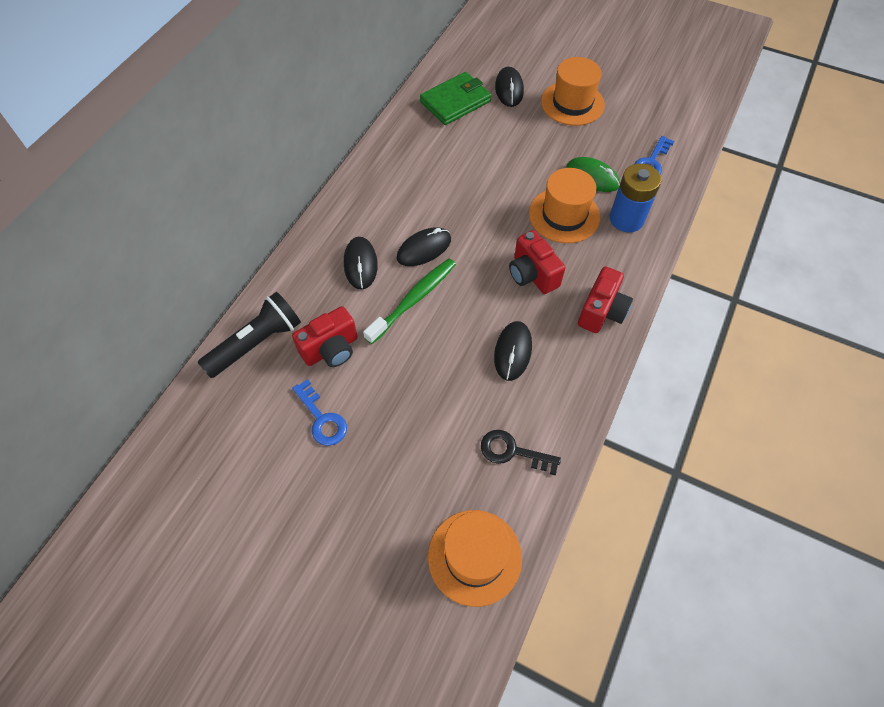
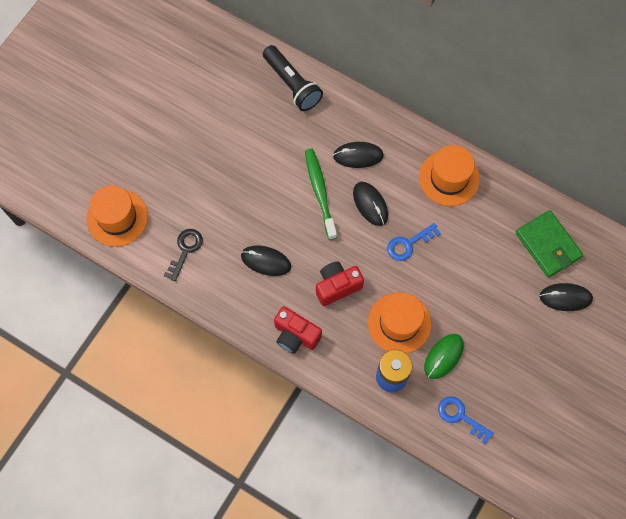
camera: 95 degrees right, 10 degrees up
(322, 418) = (226, 128): blue key -> blue key (409, 244)
(331, 349) = (281, 134): red camera -> none
(413, 300) = (320, 193): green toothbrush -> green toothbrush turned 150 degrees counterclockwise
(572, 103) = (544, 356): orange hat -> orange hat (449, 178)

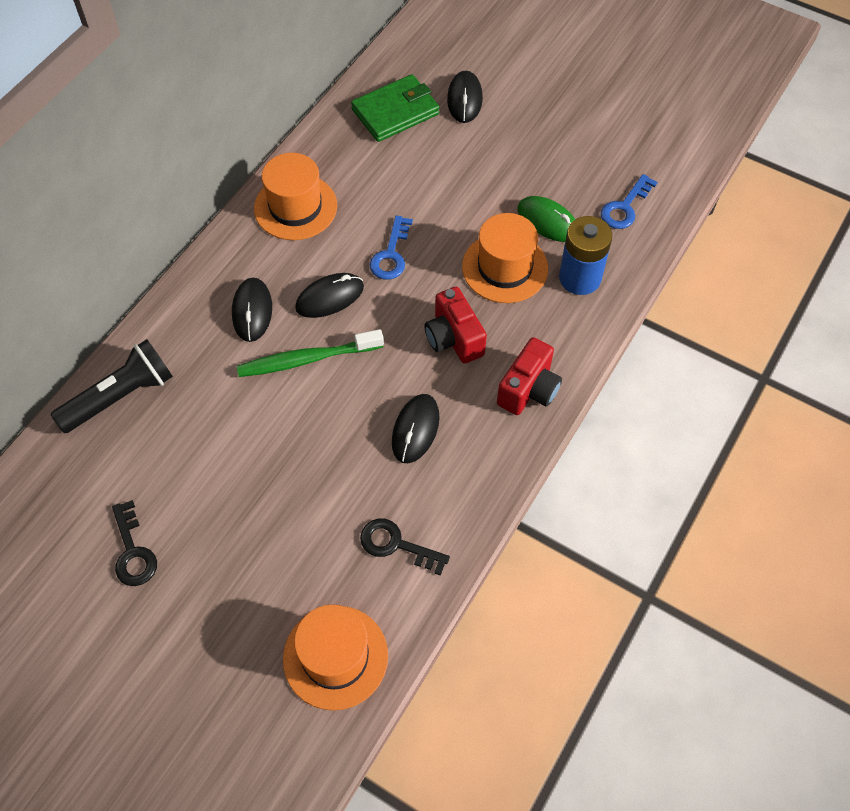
camera: 90 degrees left, 10 degrees down
(187, 104) = (133, 551): none -> black key
(409, 244) = (391, 254): blue key -> blue key turned 45 degrees clockwise

